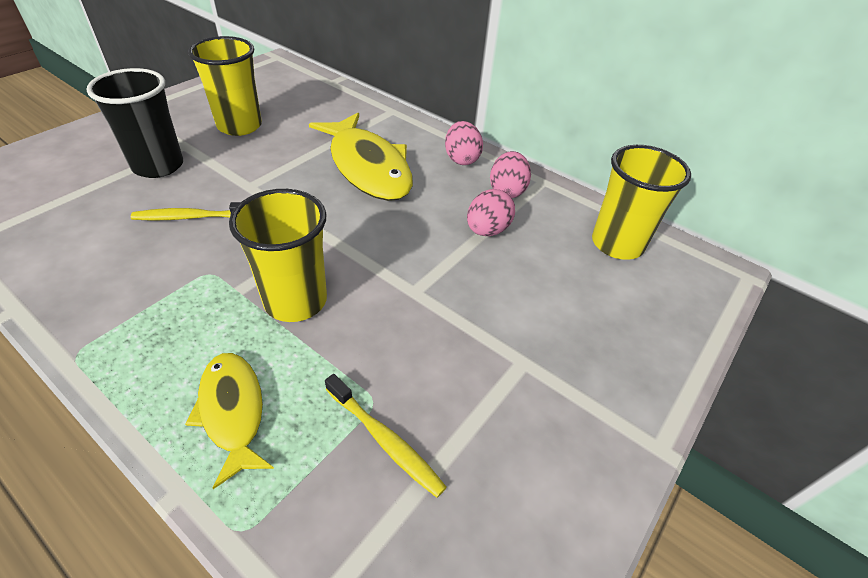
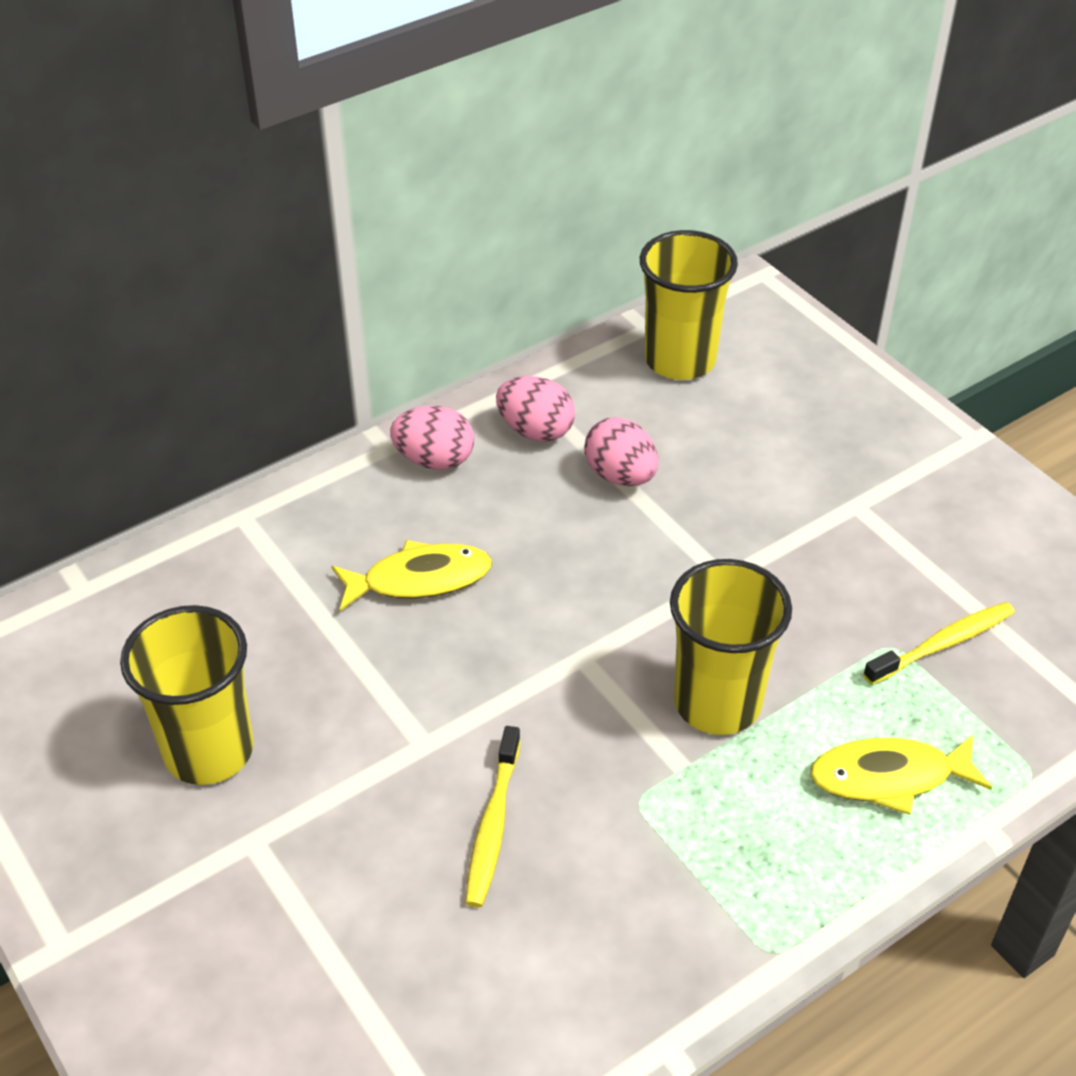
camera: 70 degrees left, 0 degrees up
(158, 166) = (314, 881): black cup -> none
(368, 167) = (419, 579): yellow fish -> yellow fish, size x0.57

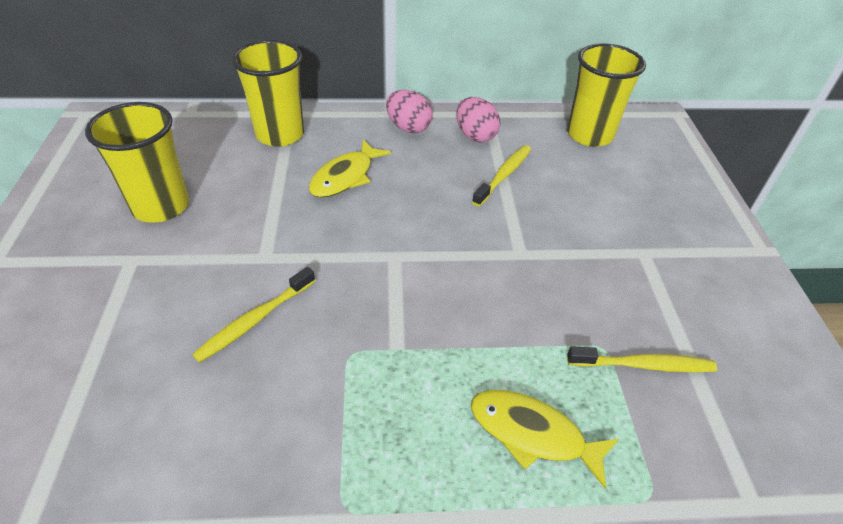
camera: 30 degrees right, 0 degrees up
(419, 579) = (345, 177): yellow fish -> yellow fish turned 105 degrees clockwise
(620, 476) = (503, 175): pink egg -> yellow toothbrush
(717, 703) = (453, 322): yellow cup -> yellow cup (280, 134)

